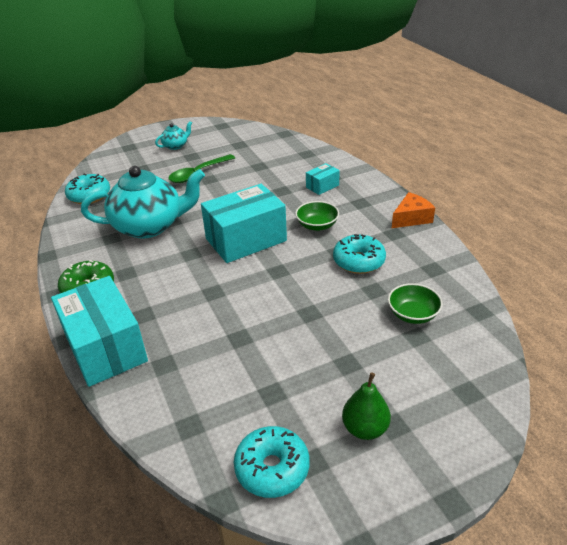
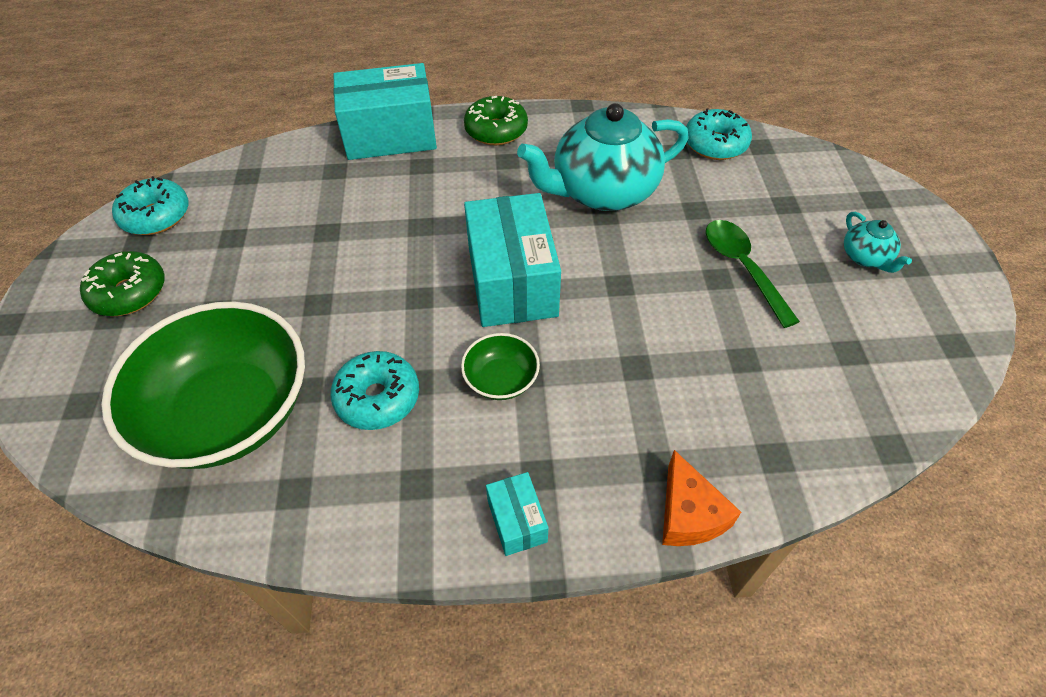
camera: 110 degrees right, 15 degrees up
(149, 226) = (602, 191): turquoise teapot -> turquoise teapot turned 60 degrees clockwise
(322, 186) = (625, 434): turquoise box -> turquoise box (517, 521)
(365, 428) = (129, 292): green pear -> green donut
(411, 218) = (442, 536): orange cheese -> orange cheese (689, 514)
(413, 314) = (229, 412): green bowl -> green bowl, size x2.31

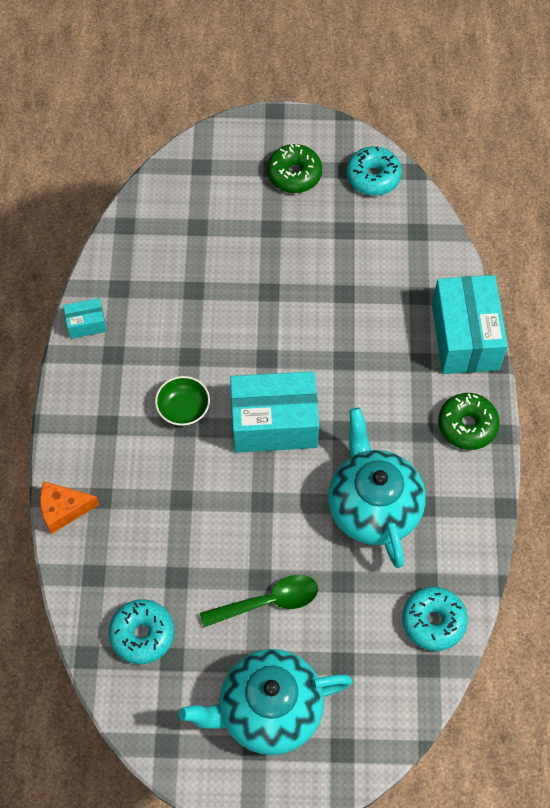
camera: 95 degrees right, 10 degrees up
(229, 412) = (182, 248): green bowl -> none
(377, 398) = (180, 332): turquoise donut -> turquoise donut (142, 634)
(517, 521) = (77, 409): turquoise box -> turquoise box (86, 324)
(865, 257) = (268, 710): turquoise teapot -> turquoise teapot, size x2.24

